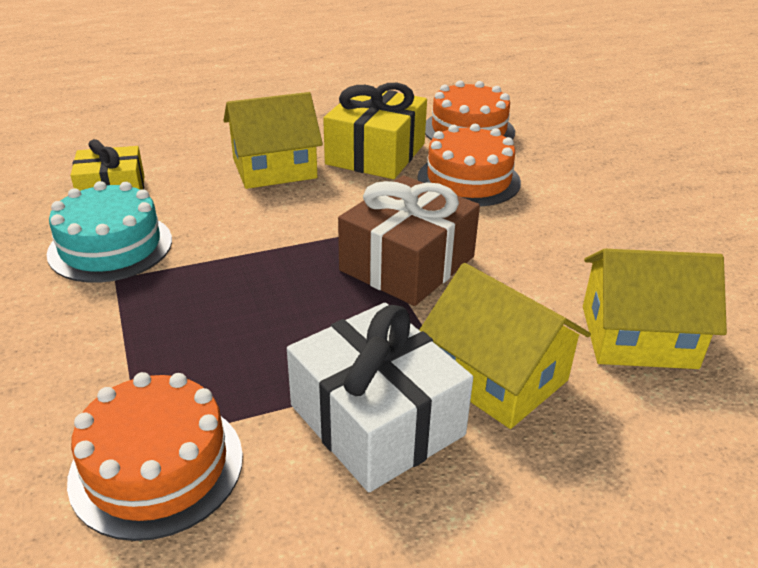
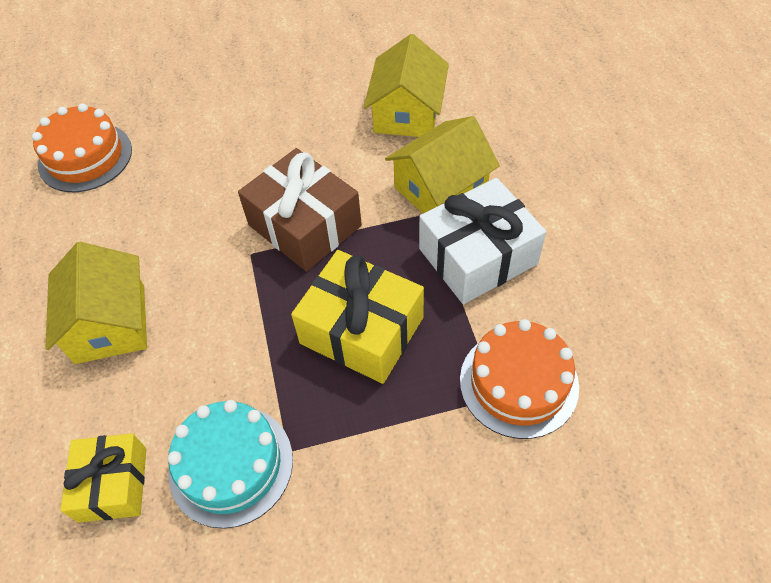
camera: 80 degrees left, 20 degrees up
(376, 154) = (109, 234): yellow gift -> yellow gift (361, 330)
(468, 180) = (182, 170): orange cake -> none

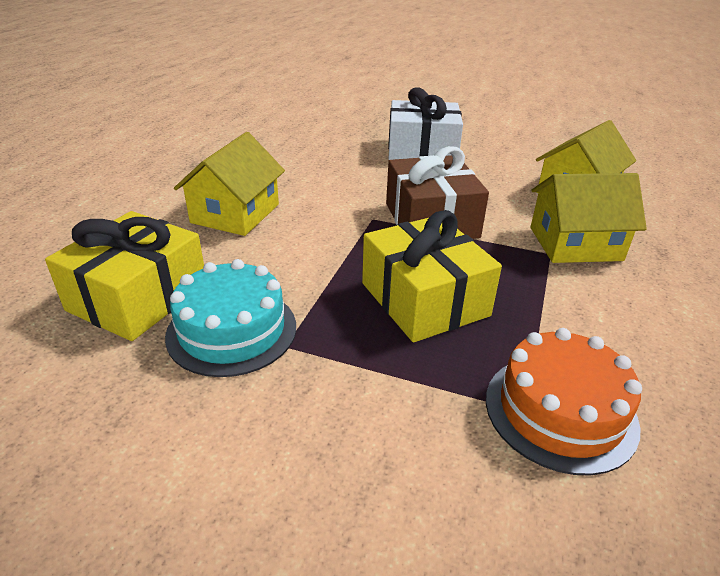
camera: 30 degrees right, 20 degrees down
(85, 157) = (307, 135): orange cake -> none
(113, 484) = (138, 297): yellow gift -> yellow gift, size x1.55
(478, 256) = (581, 299): white gift -> white gift (422, 150)

